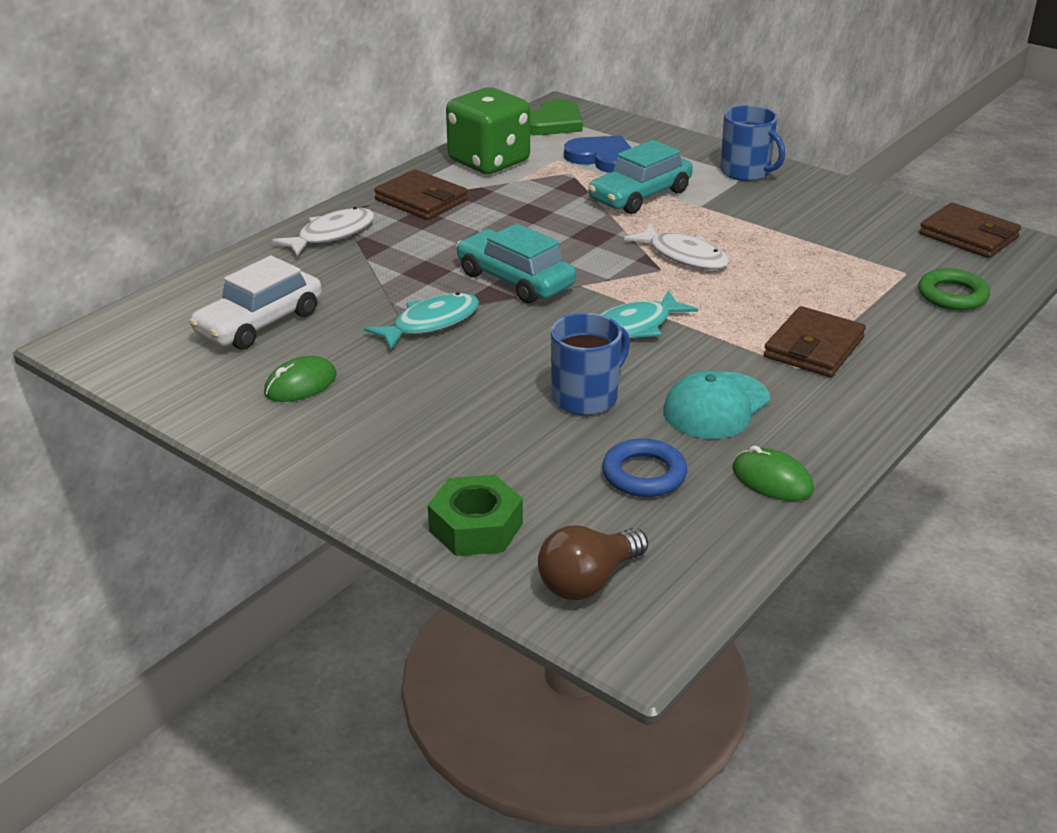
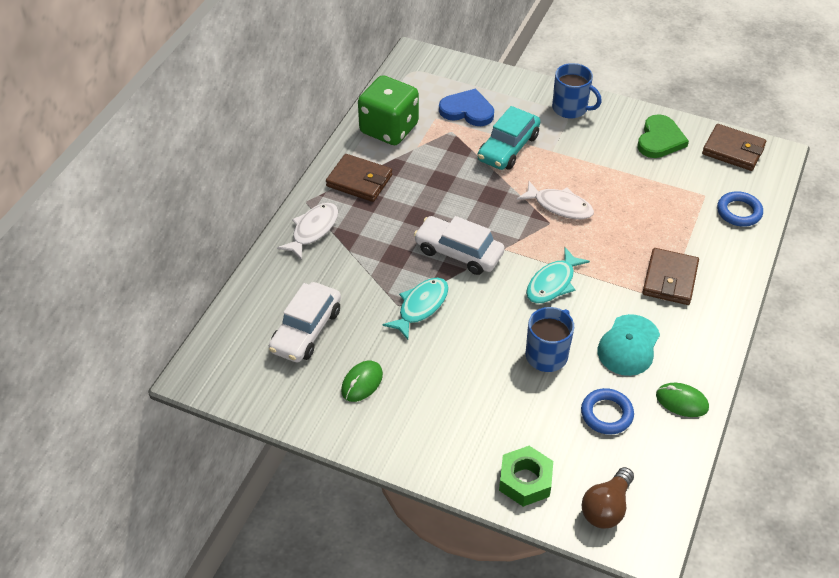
camera: 15 degrees left, 15 degrees up
(515, 280) = (458, 252): turquoise car -> white car
(553, 123) = (417, 76): green heart -> green heart (660, 139)
(952, 295) = (739, 212): green ring -> blue ring

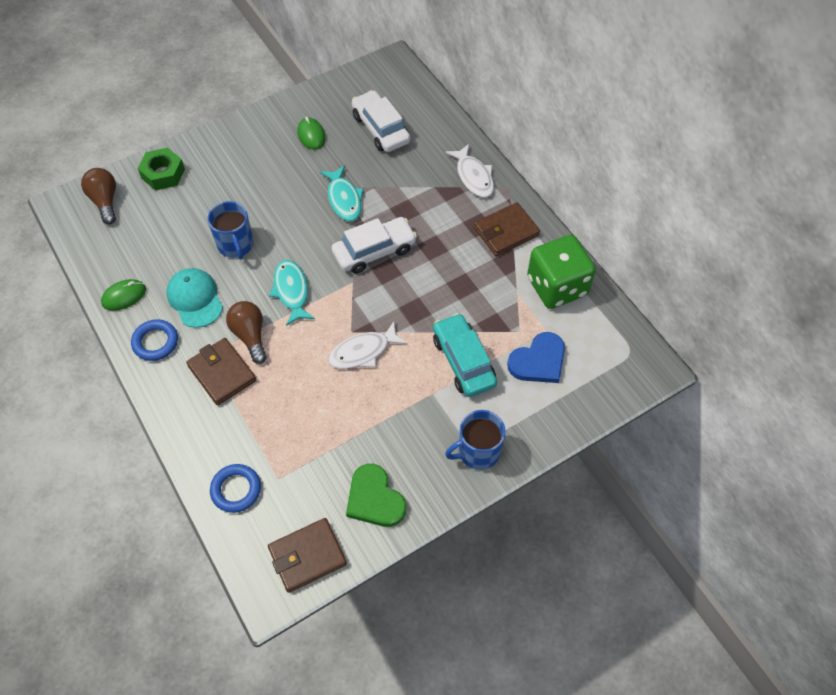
camera: 125 degrees right, 10 degrees up
(606, 414) = (160, 246): blue ring -> blue ring (155, 342)
(620, 283) = (250, 335): none -> brown light bulb

